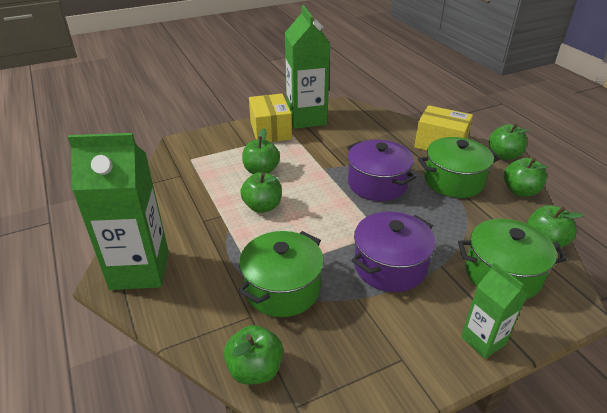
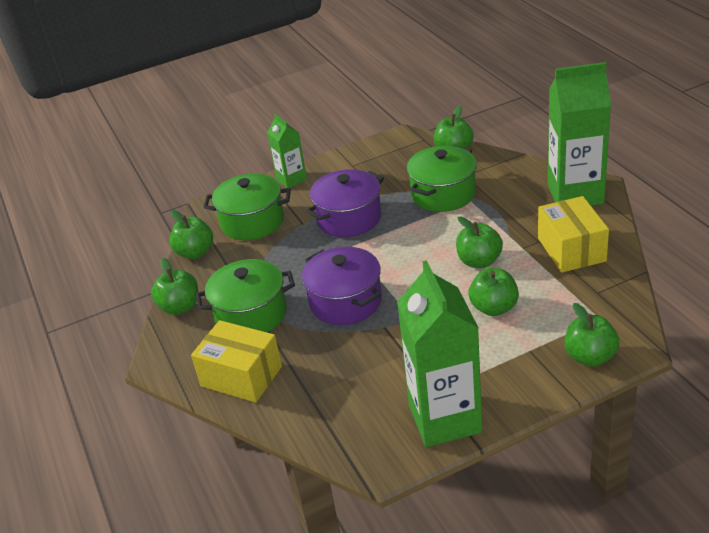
camera: 175 degrees left, 0 degrees up
(270, 131) = (499, 384): yellow box -> yellow box (571, 249)
(504, 155) = (163, 362): green apple -> green apple (590, 357)

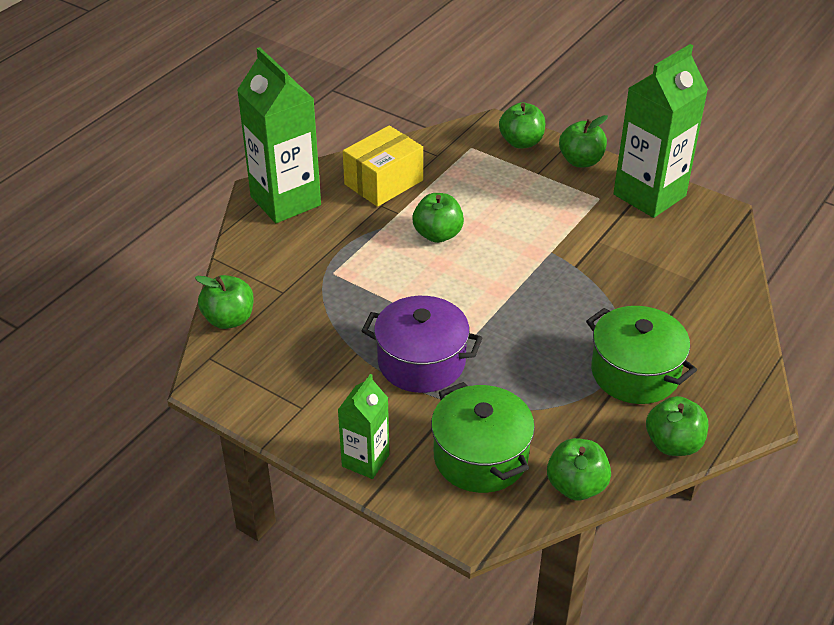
camera: 125 degrees left, 5 degrees up
(241, 376) = (717, 337): yellow box -> none
(345, 302) = (562, 306): purple pot -> none
(443, 194) = (331, 298): green pot -> none
(494, 308) = (499, 206): green apple -> green apple (581, 161)

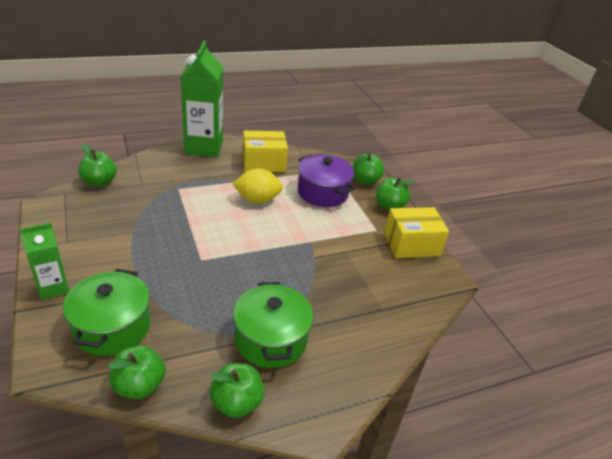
camera: 30 degrees right, 5 degrees down
(421, 362) = (157, 256): purple pot -> purple pot (322, 193)
(438, 234) = (257, 200): green apple -> yellow lemon
(649, 195) = (411, 244): green carton -> yellow box

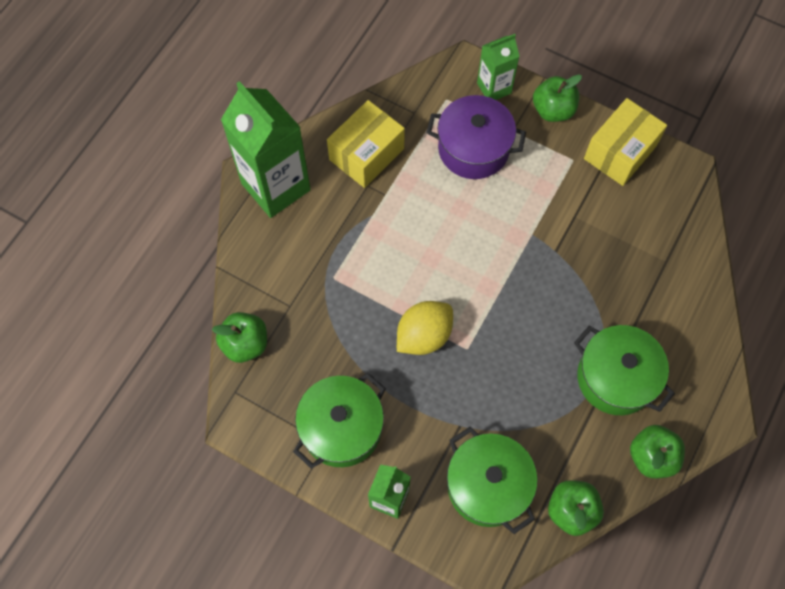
camera: 35 degrees left, 30 degrees up
(84, 241) = (341, 428): none -> green pot
(257, 200) = (425, 220): yellow lemon -> yellow lemon (424, 336)
(365, 181) = (494, 88): green apple -> green carton

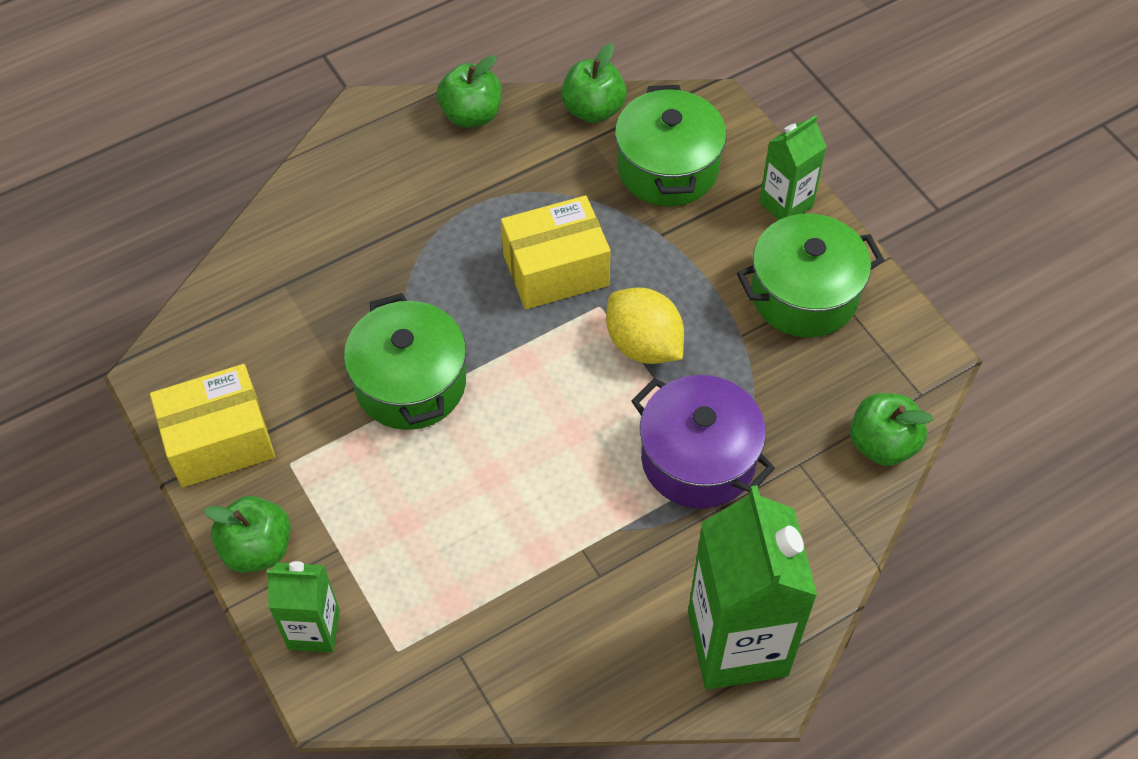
camera: 150 degrees left, 10 degrees down
(366, 154) = (573, 624): yellow box -> yellow box (556, 270)
(424, 336) = (643, 345): yellow lemon -> yellow lemon turned 60 degrees clockwise
(473, 149) = (413, 550): purple pot -> purple pot (698, 459)
(615, 378) = (449, 198): green pot -> green pot (410, 383)

